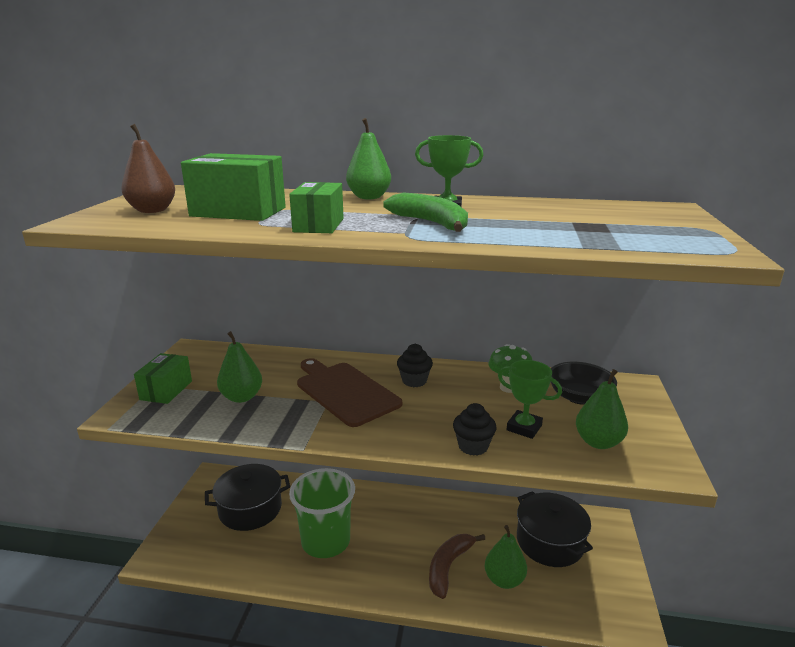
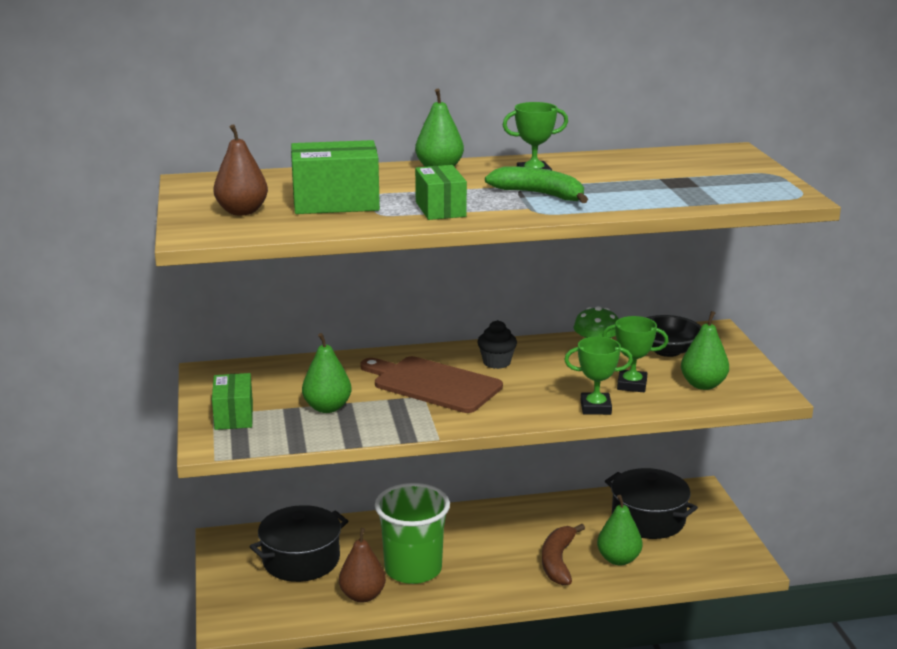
camera: 20 degrees left, 0 degrees up
(271, 558) = (362, 596): none -> brown pear
(473, 446) = (595, 408): black cupcake -> green trophy

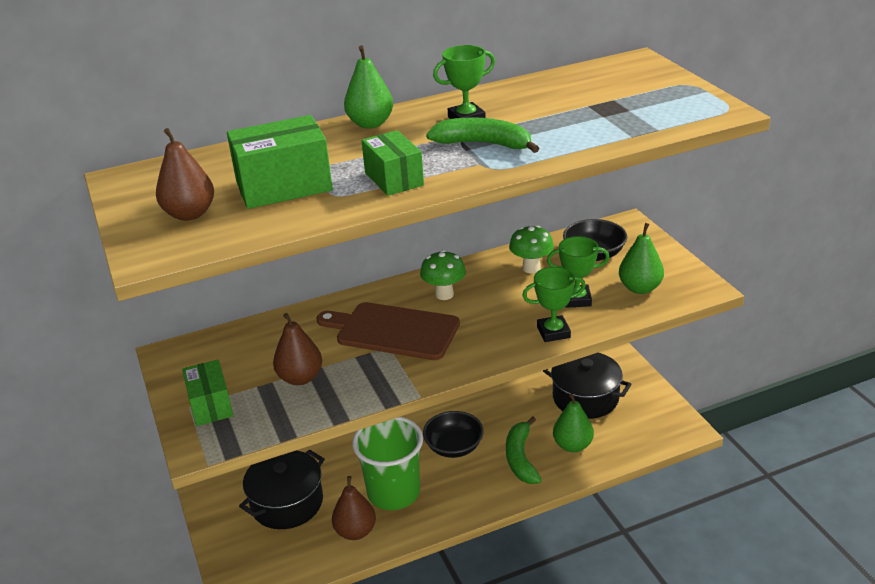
camera: 10 degrees left, 10 degrees up
(327, 408) = (300, 378): green pear -> brown pear
(490, 540) = (454, 447): none -> black bowl
(496, 362) = (444, 294): black cupcake -> green mushroom
(558, 561) = (520, 458): brown banana -> green banana

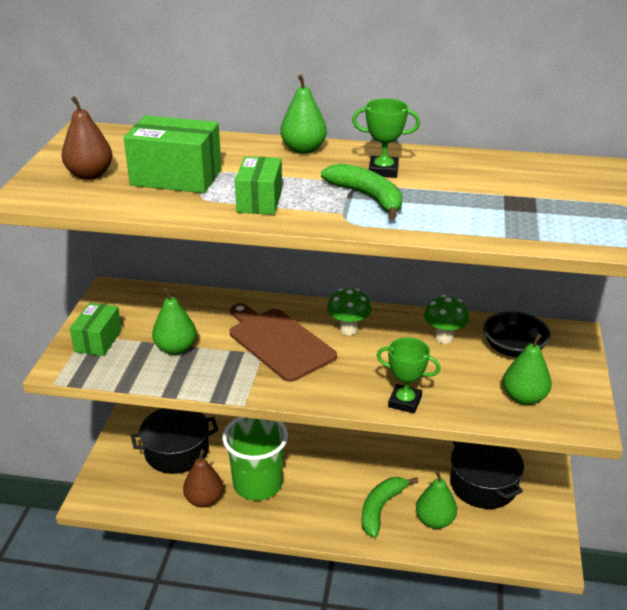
camera: 30 degrees right, 0 degrees up
(300, 378) = (176, 348): brown pear -> green pear
(454, 447) = (335, 471): black bowl -> none
(576, 299) = (455, 382): green trophy -> none

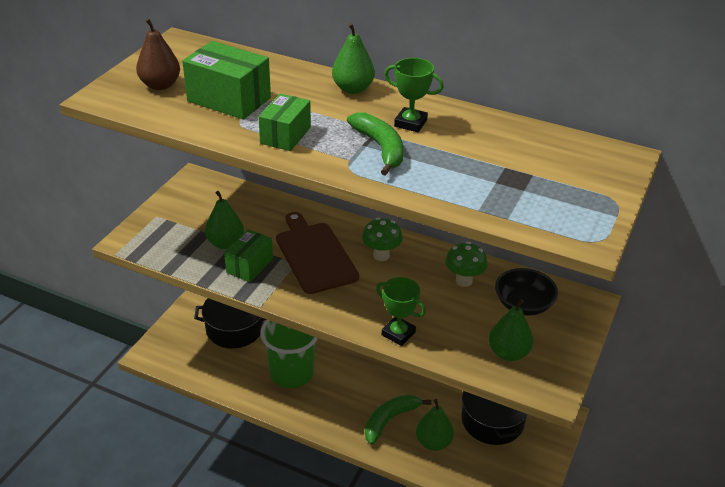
camera: 15 degrees right, 5 degrees up
(98, 341) = (165, 223): green box -> green box (250, 265)
(204, 500) = (241, 376): brown pear -> none

